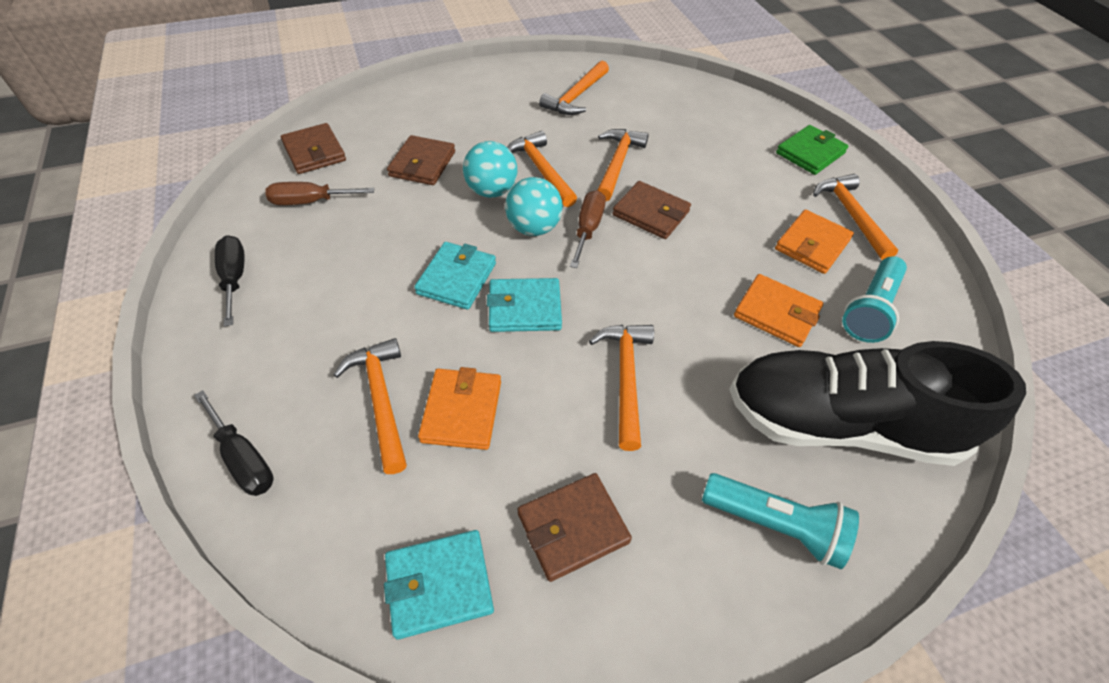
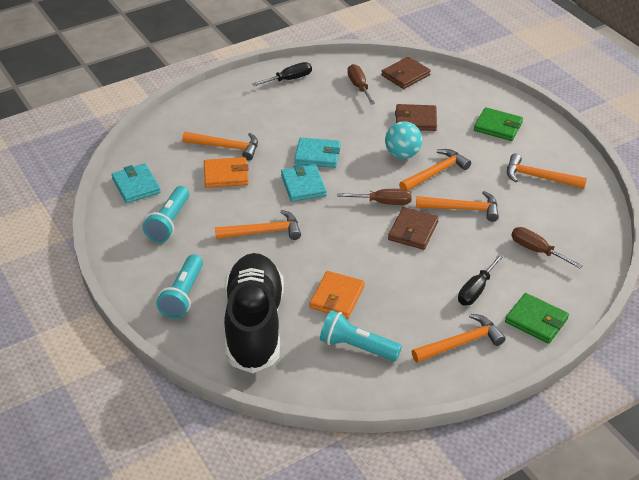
camera: 80 degrees right, 10 degrees down
(244, 458) = (185, 115): black screwdriver -> black screwdriver (476, 290)
(381, 399) = (226, 147): orange hammer -> orange hammer turned 45 degrees clockwise
(471, 103) = (498, 127): none -> green wallet
(533, 228) = (374, 178): turquoise ball -> none
(572, 527) = (169, 222): brown wallet -> turquoise flashlight
(699, 127) = (536, 250): none -> brown screwdriver
(812, 244) = (415, 318): orange wallet -> none

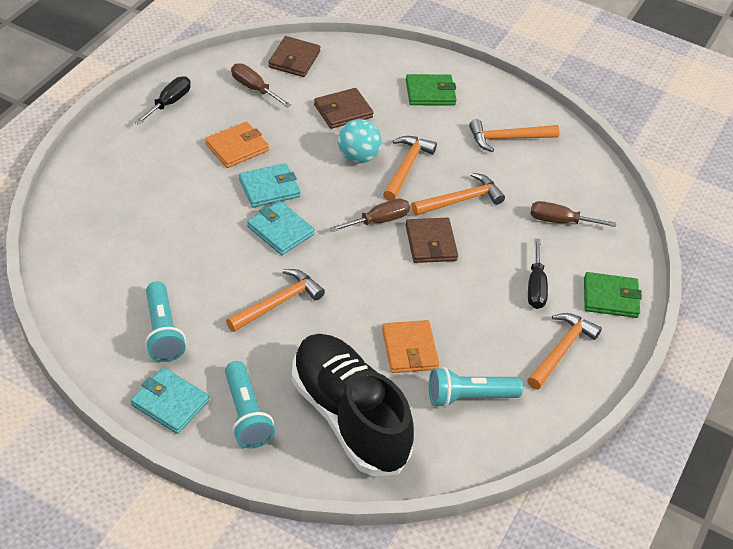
camera: 35 degrees left, 5 degrees up
(136, 186) = (87, 300): turquoise wallet -> turquoise wallet (170, 403)
(226, 147) = (158, 213): orange hammer -> none
(226, 175) = (184, 248): orange wallet -> orange wallet (237, 147)

